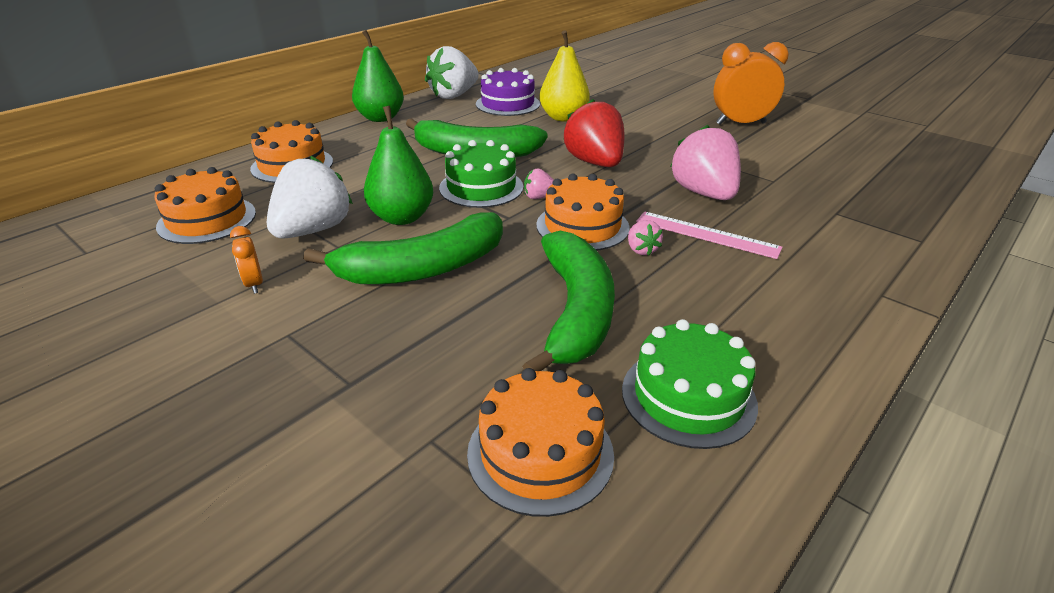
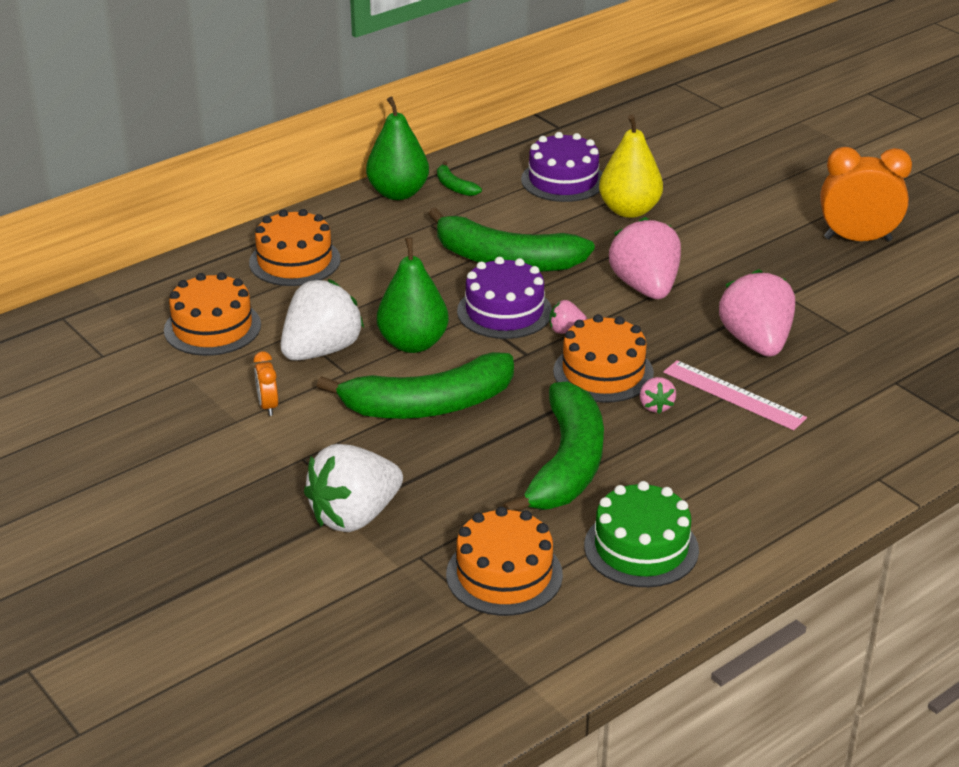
camera: 10 degrees right, 0 degrees up
(425, 112) = (454, 186): none -> green banana
(454, 95) = (495, 159): white strawberry -> white strawberry (354, 516)
(481, 187) = (504, 311): green cake -> purple cake
(595, 163) = (645, 287): red strawberry -> pink strawberry

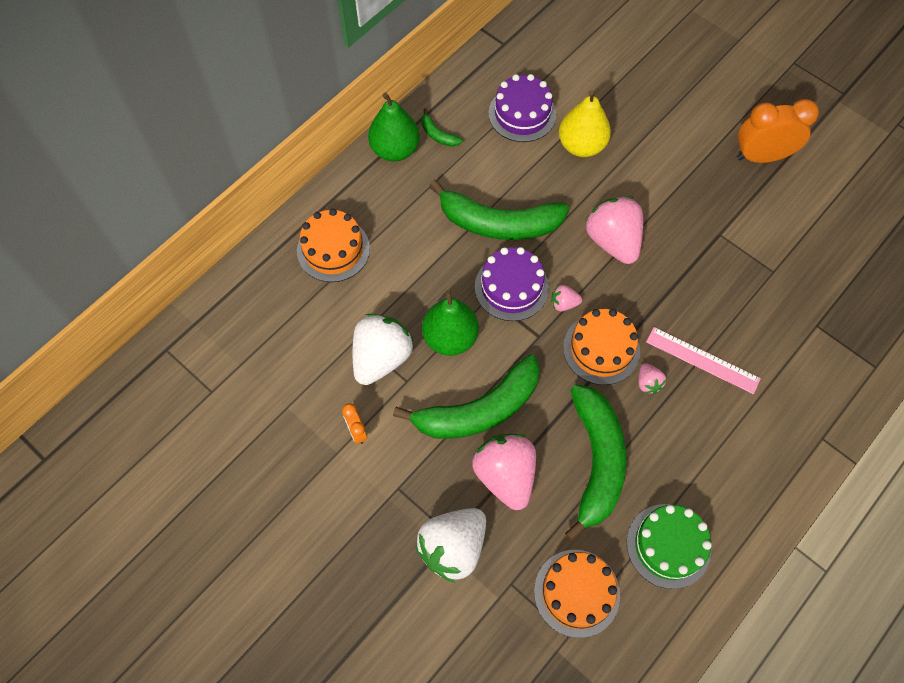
camera: 10 degrees left, 30 degrees up
(212, 327) = (289, 343): orange cake -> none
(756, 342) = (708, 295): pink strawberry -> pink strawberry (505, 475)

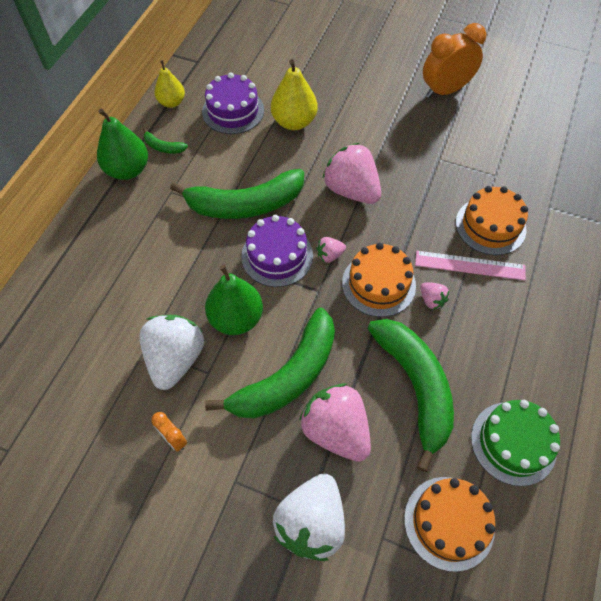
camera: 20 degrees left, 5 degrees down
(333, 249) = (96, 273): orange cake -> orange cake (490, 226)
(462, 85) = (172, 102): none -> yellow pear

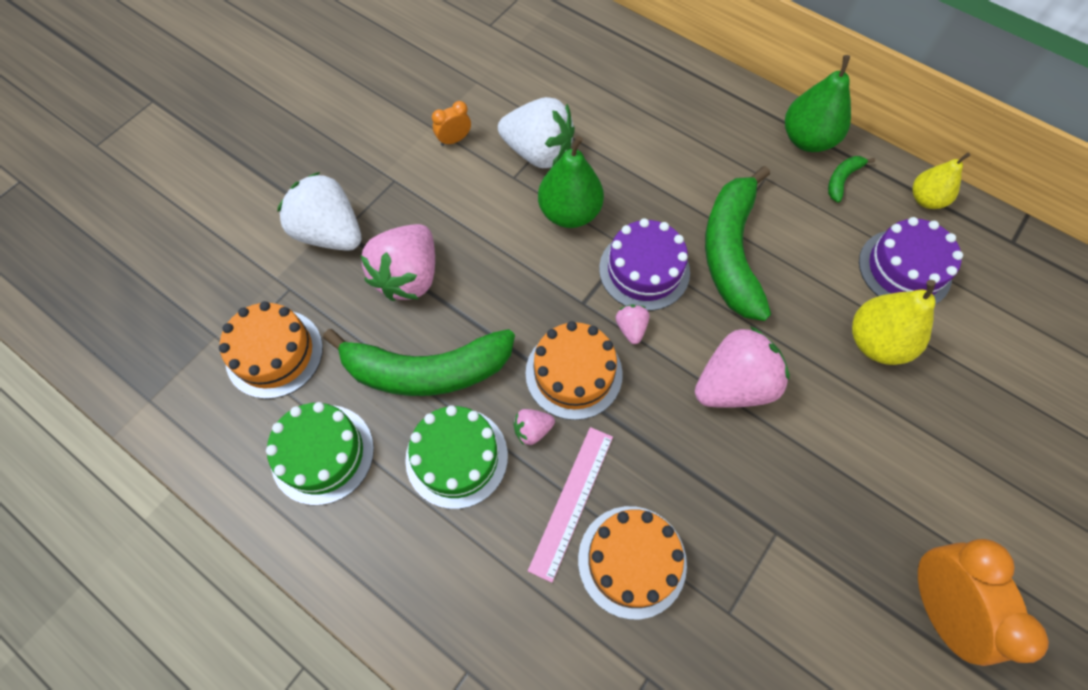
camera: 105 degrees right, 5 degrees up
(287, 376) = (484, 246): green banana -> none
(336, 430) = (408, 276): pink strawberry -> pink strawberry turned 135 degrees clockwise
(472, 344) = (456, 457): none -> green cake

